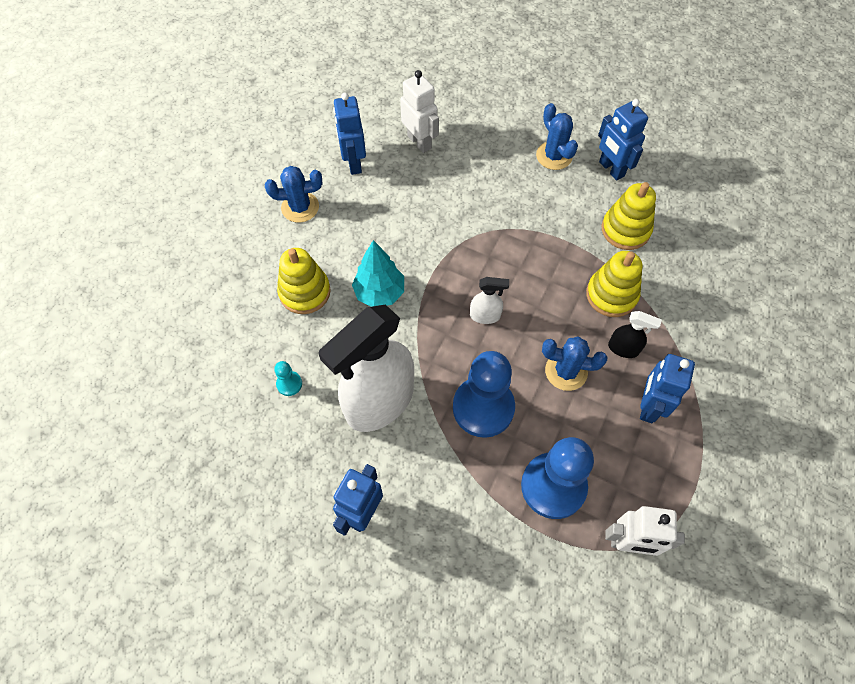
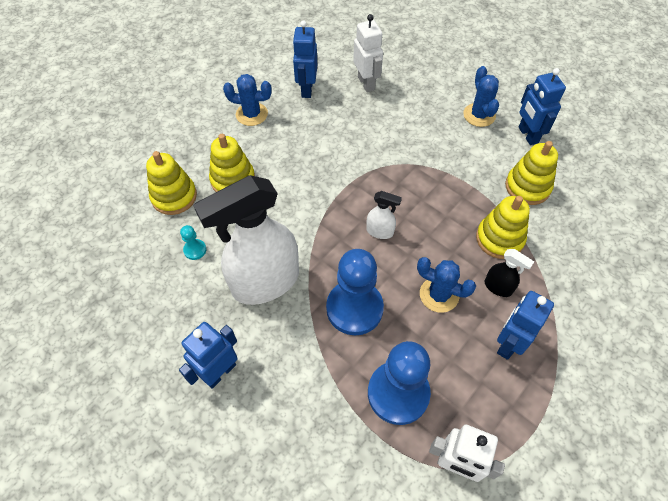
camera: 15 degrees right, 5 degrees down
(244, 327) = (174, 196): none -> yellow stacking toy
(380, 293) = (295, 194): turquoise tree -> none

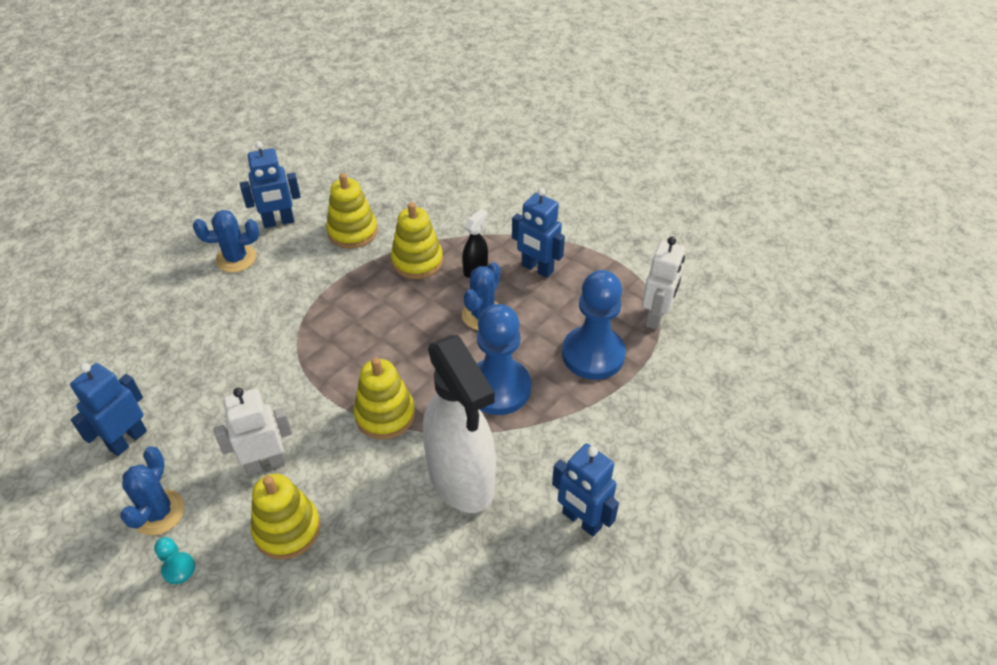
camera: 90 degrees left, 10 degrees down
(174, 196) = (304, 610): yellow stacking toy -> yellow stacking toy (385, 414)
(195, 250) = (405, 568): turquoise pawn -> turquoise pawn (178, 569)
(306, 89) = (127, 440): blue robot -> blue robot turned 120 degrees clockwise
(366, 83) = (140, 367): white robot -> white robot (265, 463)
(380, 231) = (397, 361): white spray bottle -> none

